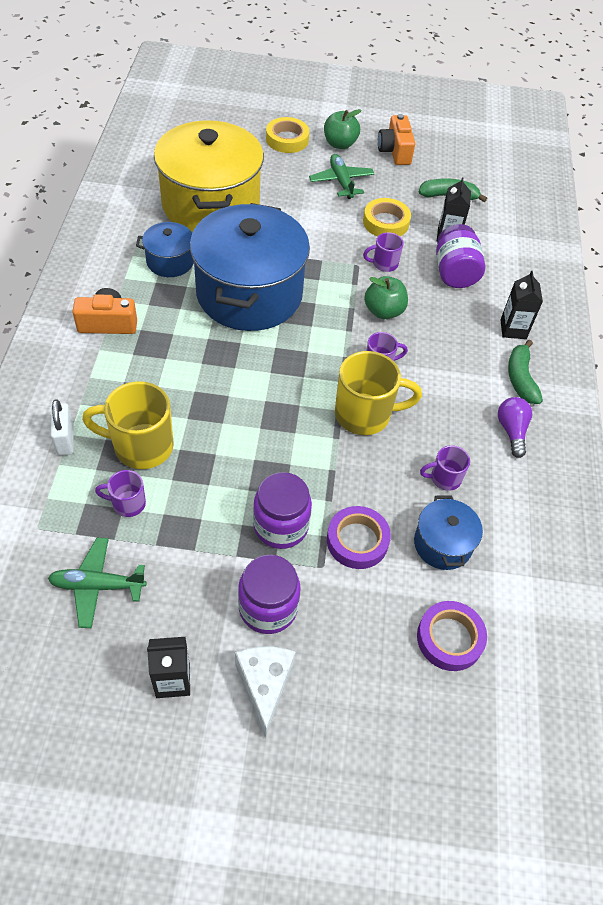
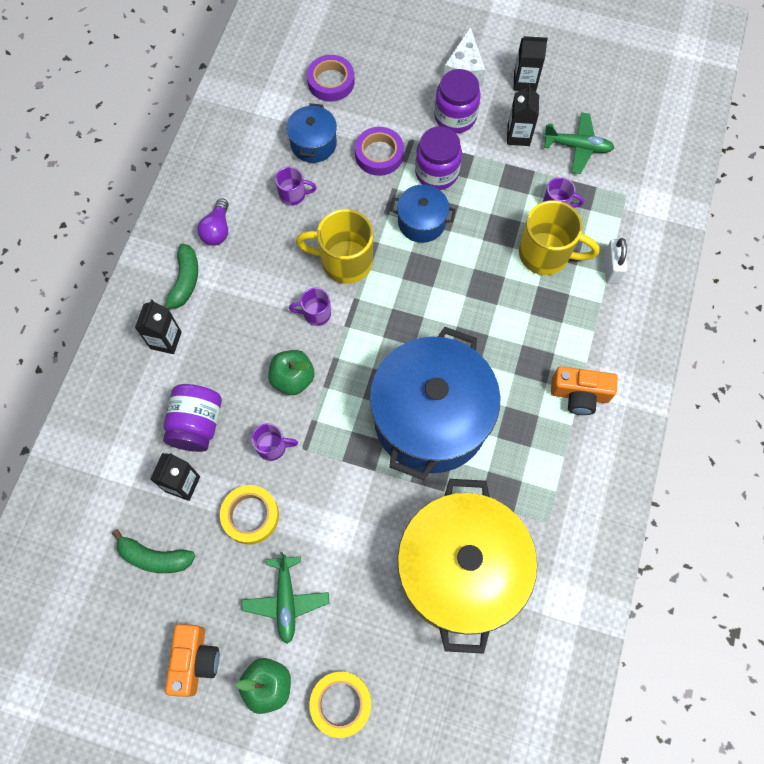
camera: 165 degrees left, 15 degrees up
(170, 261) = (513, 477): blue pot -> blue pot (421, 222)
(179, 591) = (518, 135): none -> black carton

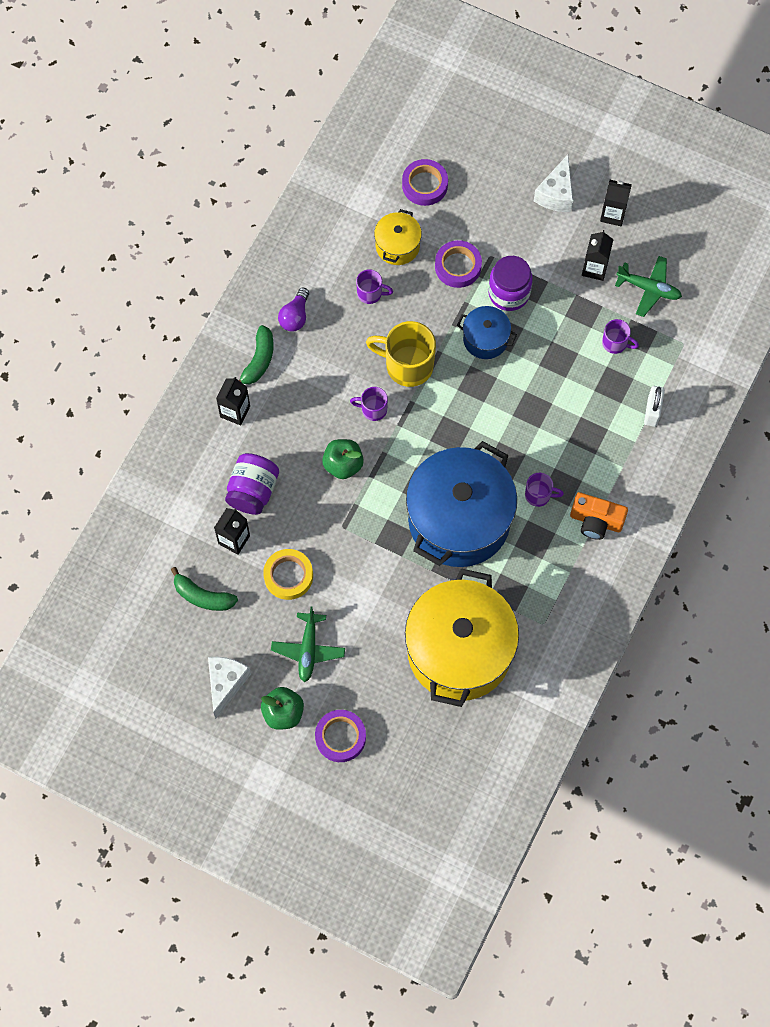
camera: 10 degrees right, 0 degrees up
(195, 660) = (226, 683): orange camera -> white cheese
(272, 447) = (316, 521): purple mug -> purple mug (539, 495)
(313, 144) = (397, 246): blue pot -> yellow pot
(341, 703) = (340, 737): yellow tape -> purple tape
(455, 117) = (537, 240): purple jar -> none
(546, 254) = (595, 388): yellow mug -> none

